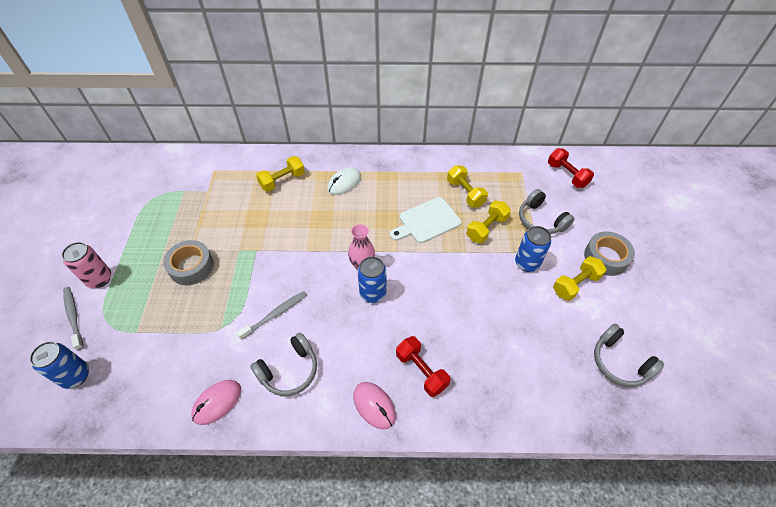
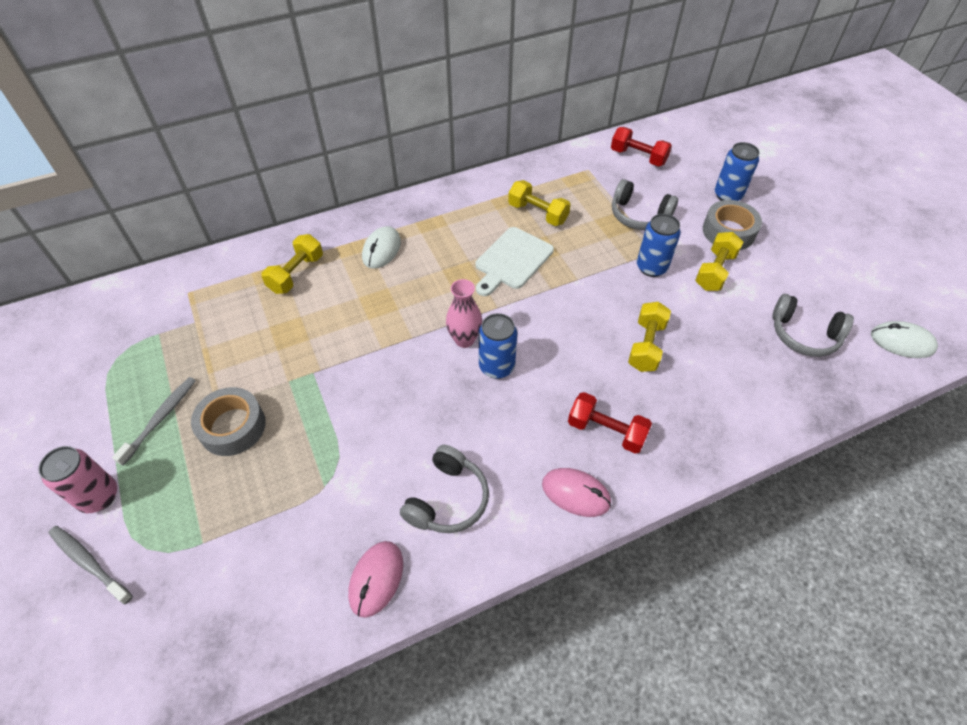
camera: 25 degrees left, 0 degrees up
(76, 376) = (144, 639): blue can -> blue can (728, 195)
(275, 314) = (388, 440): grey toothbrush -> grey toothbrush (160, 419)
(486, 228) = (585, 245): yellow dumbbell -> yellow dumbbell (646, 346)
(703, 403) = (901, 342): none -> white mouse

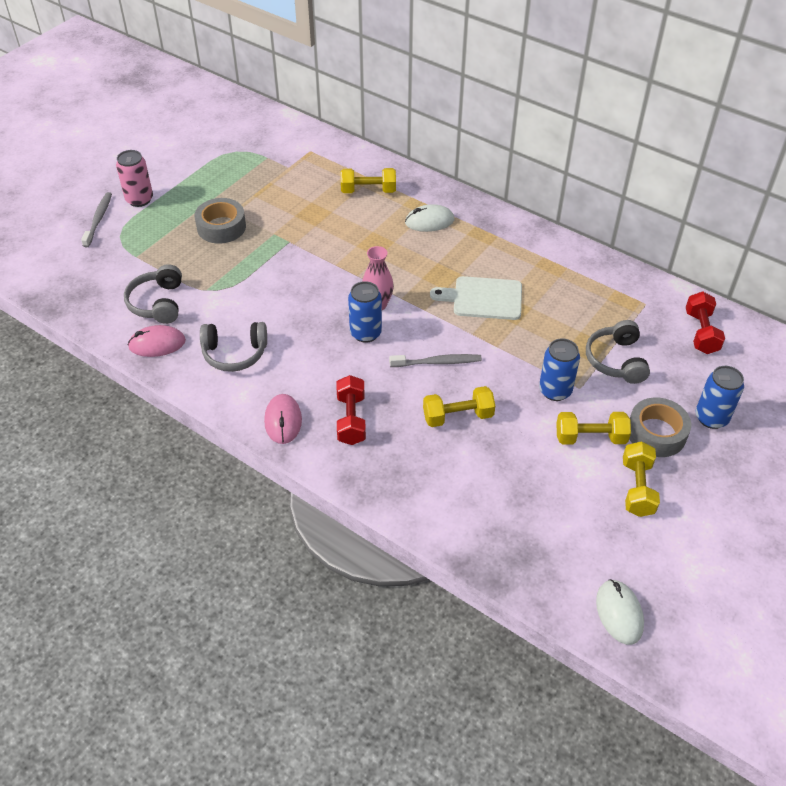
camera: 60 degrees right, 5 degrees down
(160, 419) = (206, 194): grey toothbrush -> grey toothbrush (437, 362)
(537, 213) = (554, 292): yellow dumbbell -> yellow dumbbell (637, 488)
(804, 335) = (562, 528): grey headphones -> grey headphones (157, 303)

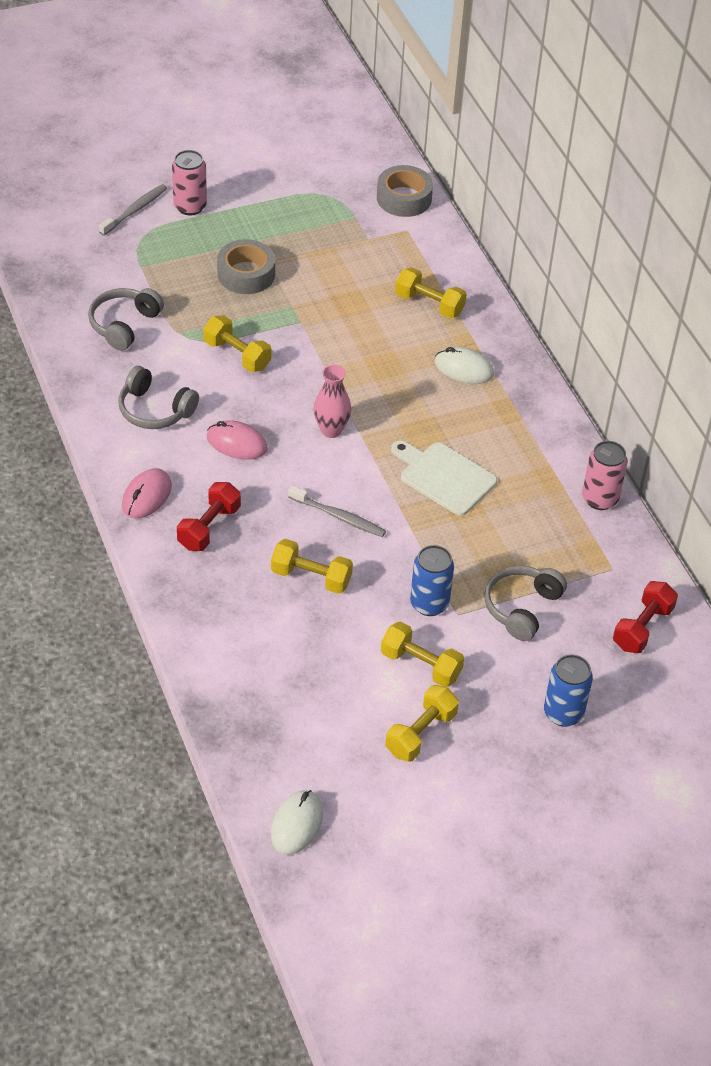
camera: 30 degrees right, 0 degrees up
(157, 344) = (92, 365): pink mouse -> pink mouse (236, 443)
(263, 285) = (237, 355): none -> yellow dumbbell
(365, 333) = (294, 452): blue can -> none
(594, 263) = (600, 499): none -> pink can
(656, 433) = (491, 696): grey tape -> grey tape (404, 198)

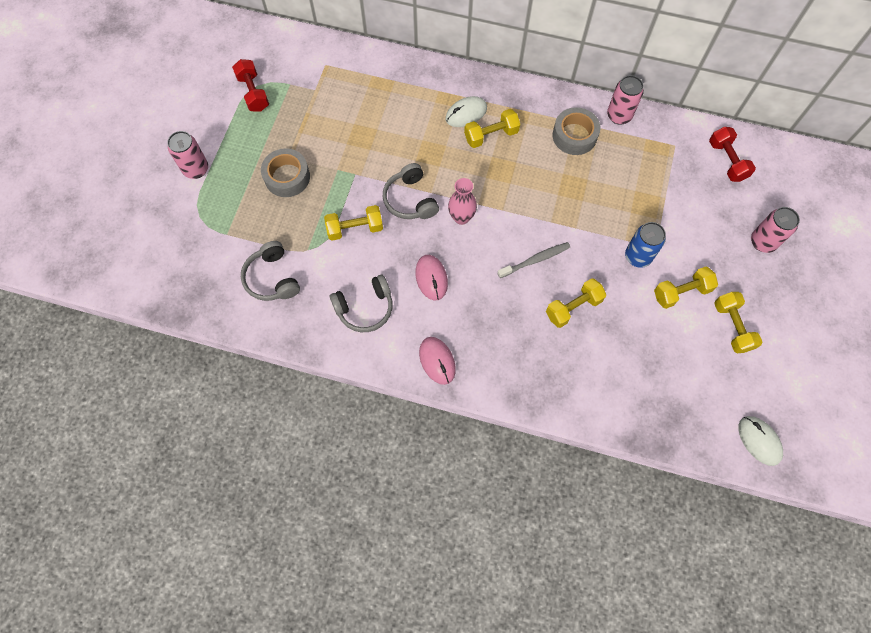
camera: 50 degrees left, 20 degrees up
(135, 210) = (170, 204): grey toothbrush -> none
(209, 527) = (491, 340): red dumbbell -> red dumbbell (253, 93)
(236, 443) = (431, 278): pink mouse -> pink mouse turned 75 degrees counterclockwise
(404, 198) = (296, 47): grey tape -> grey tape (574, 136)
(429, 304) = (398, 95): yellow dumbbell -> yellow dumbbell (491, 135)
(444, 477) = (545, 182): white cutting board -> none
(521, 607) = (673, 210): grey headphones -> grey headphones (410, 199)
(563, 713) = (762, 242): blue can -> pink can

